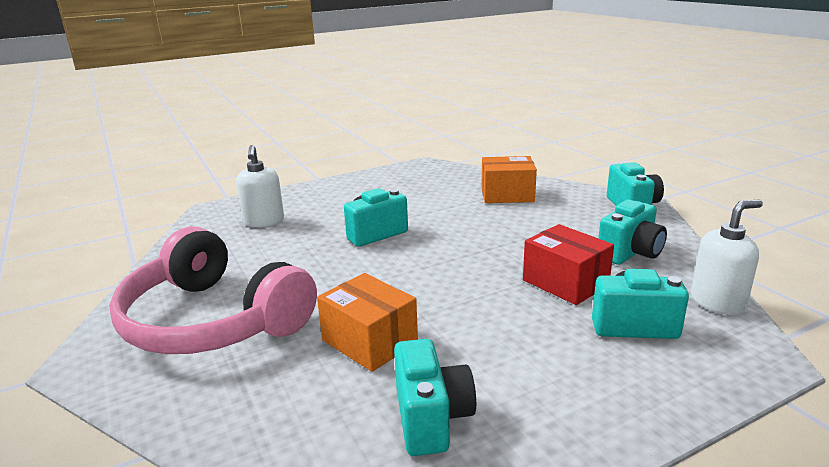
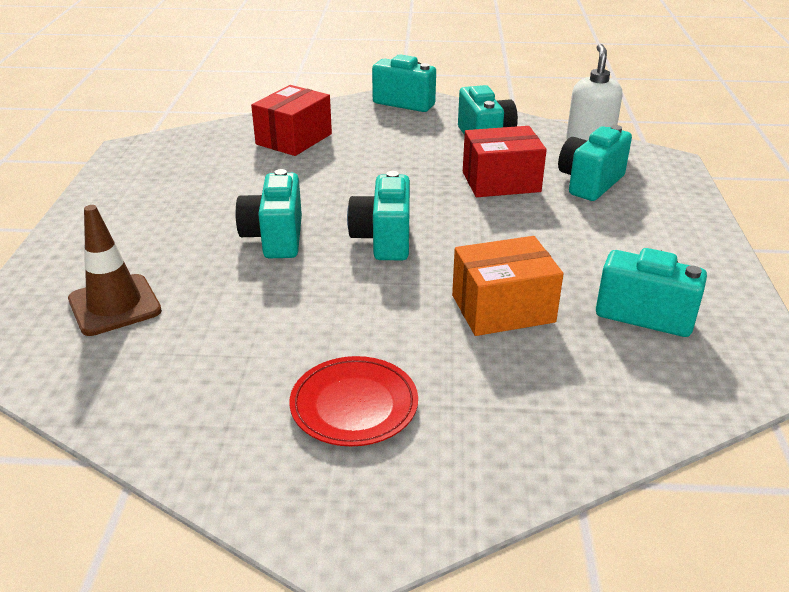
camera: 60 degrees left, 10 degrees up
(213, 320) = (354, 405): pink headphones -> red plate
(264, 221) = (114, 305): white soap dispenser -> brown traffic cone
(413, 266) = (383, 240): none -> turquoise camera
(507, 195) = (294, 139): orange box -> red box

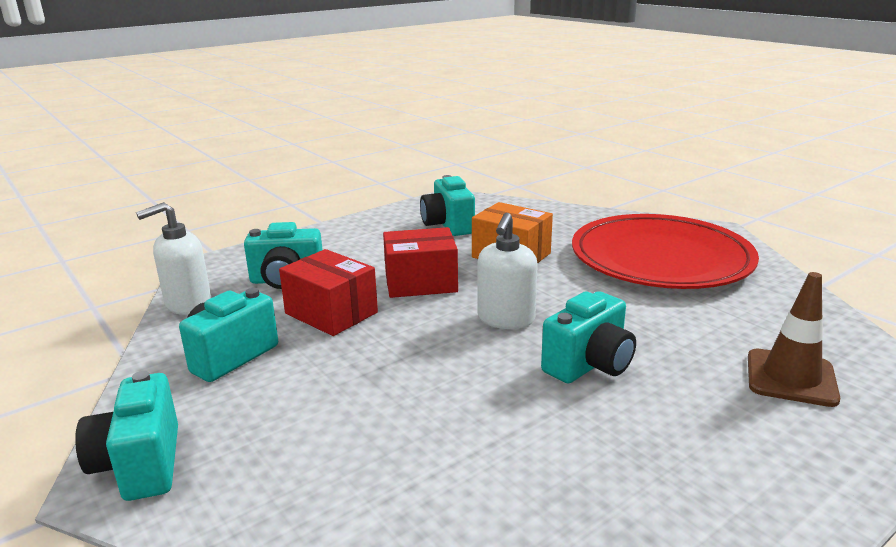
camera: 130 degrees left, 10 degrees down
(294, 139) = (380, 491): red box -> red box (420, 282)
(354, 405) = (660, 259): red plate -> red plate, size x2.16
(383, 240) = (506, 319): turquoise camera -> white soap dispenser

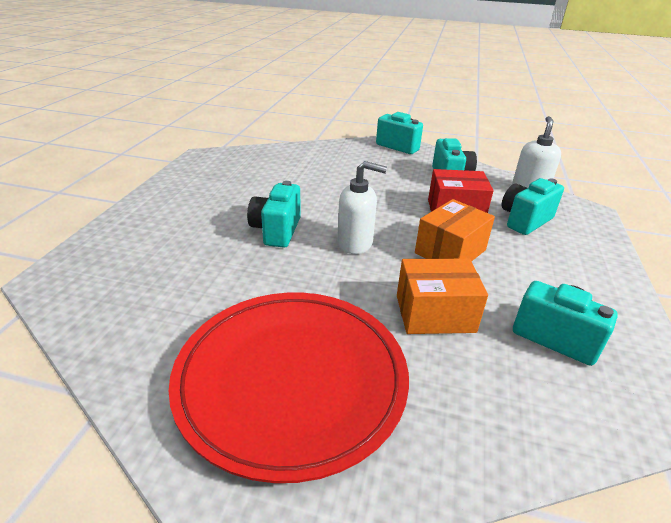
camera: 140 degrees right, 10 degrees up
(420, 282) = (450, 251): red box -> orange box
(506, 319) = (355, 243): white soap dispenser -> white soap dispenser turned 120 degrees clockwise
(791, 378) = (145, 265): brown traffic cone -> none

